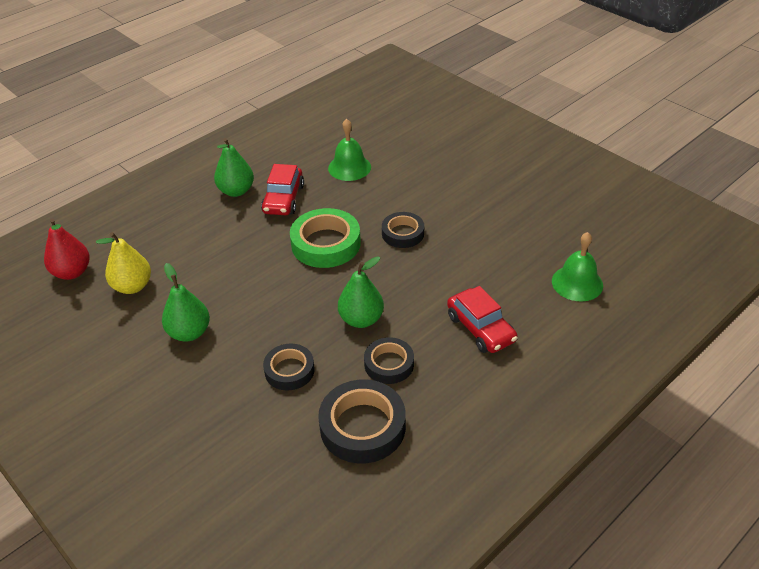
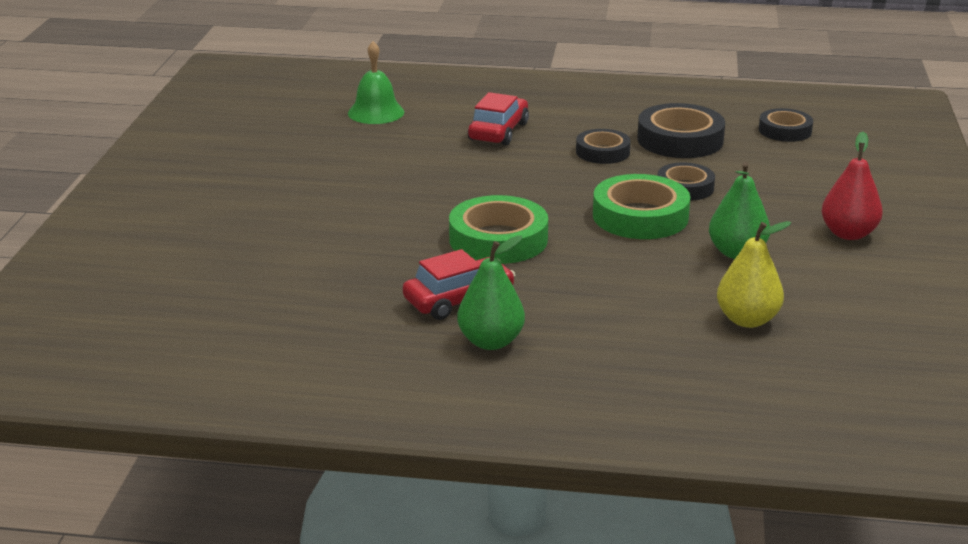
camera: 130 degrees left, 15 degrees down
(72, 272) = (804, 375): red pear -> red pear (848, 234)
(280, 320) = (640, 216): none -> green tape
(349, 167) = (332, 284): green bell -> none
(361, 319) = (573, 181): green pear -> none
(403, 233) = (418, 206): black tape -> black tape (785, 131)

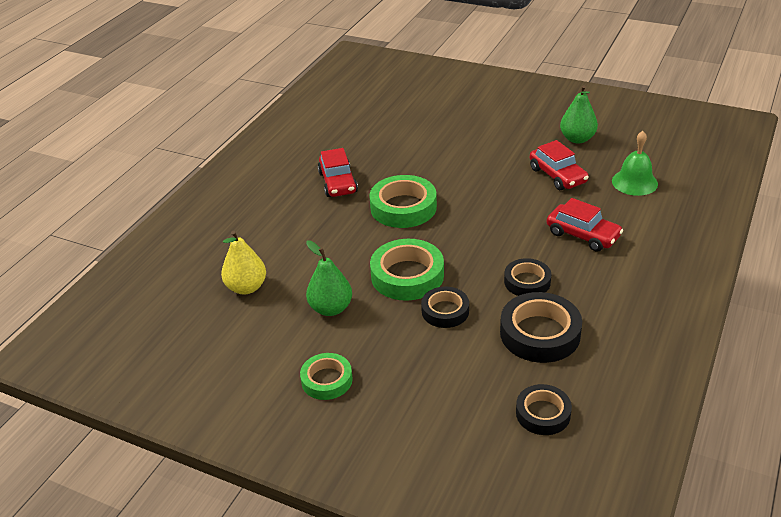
camera: 110 degrees right, 10 degrees up
(377, 152) = (557, 175): none -> red car
(491, 342) = (288, 187): green pear -> green pear (577, 139)
(848, 234) = (327, 380): red pear -> green tape

